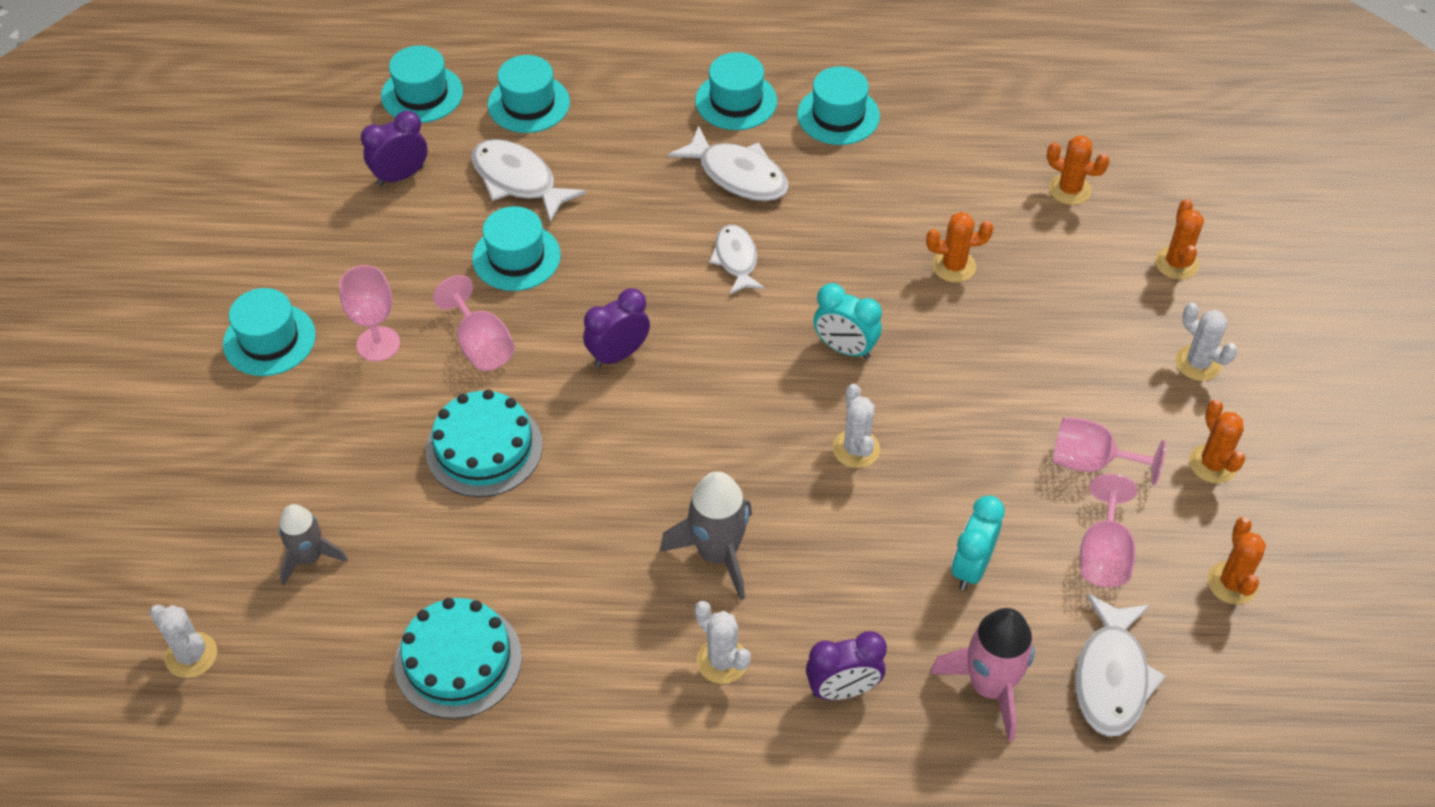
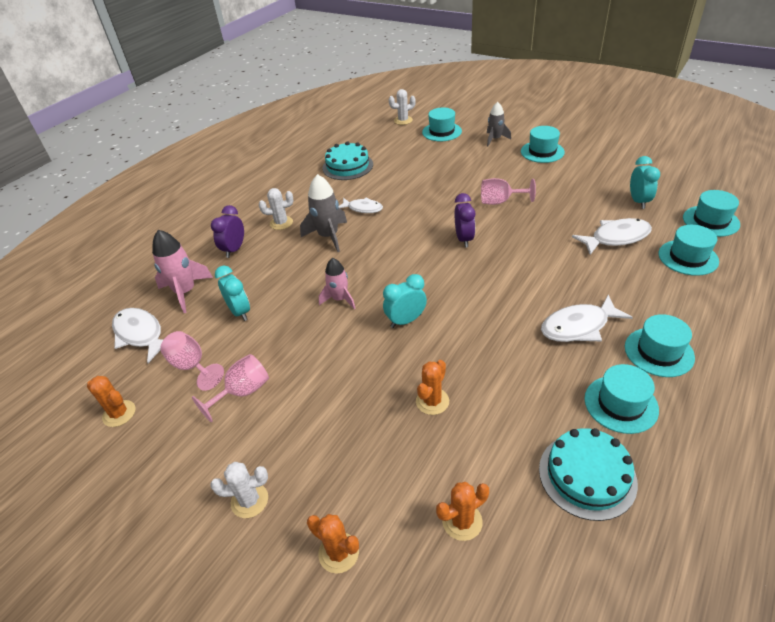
camera: 125 degrees right, 10 degrees down
(309, 557) = (422, 145): grey rocket -> grey rocket (495, 139)
(378, 344) = (521, 176): pink goblet -> none
(400, 176) = (638, 201): purple clock -> turquoise clock
(484, 448) = (439, 190): turquoise cake -> turquoise cake (587, 475)
(516, 257) = (554, 224): turquoise hat -> turquoise hat (441, 132)
(736, 259) = (503, 301): white fish -> white fish (363, 208)
(856, 449) = (340, 299): white cactus -> pink rocket
(1212, 464) = (182, 455): orange cactus -> none

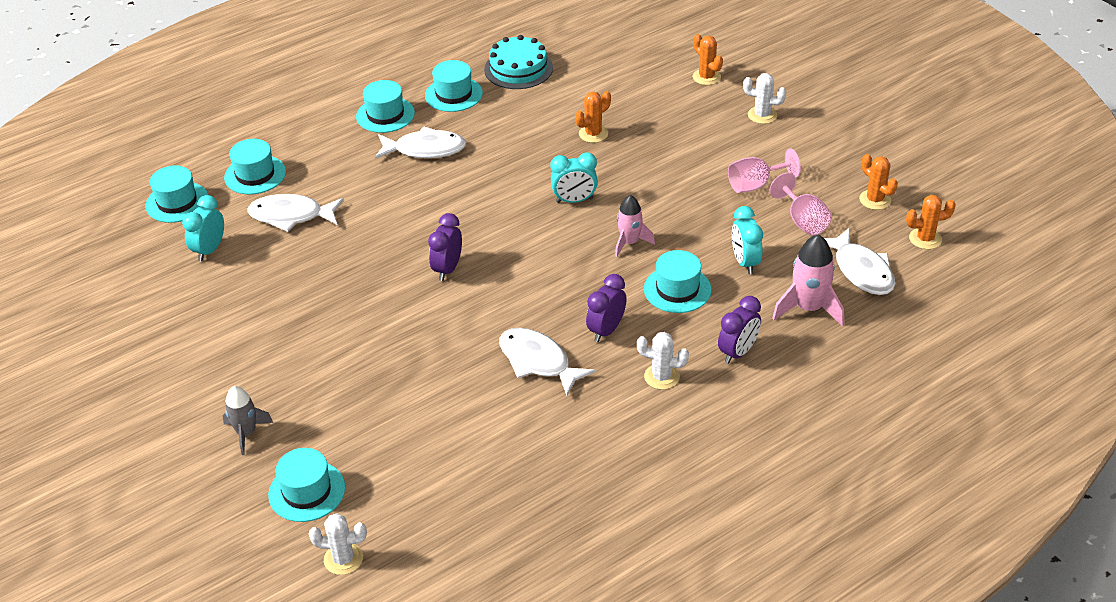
camera: 160 degrees left, 0 degrees up
(328, 236) = (606, 330): grey rocket -> purple clock
(347, 166) = (513, 463): turquoise cake -> none
(363, 208) = (538, 361): white fish -> white fish, size x1.50
(462, 521) = (618, 70): orange cactus -> orange cactus (925, 239)
(500, 201) = (358, 307): pink goblet -> none
(542, 152) = (214, 376): turquoise hat -> turquoise hat (677, 289)

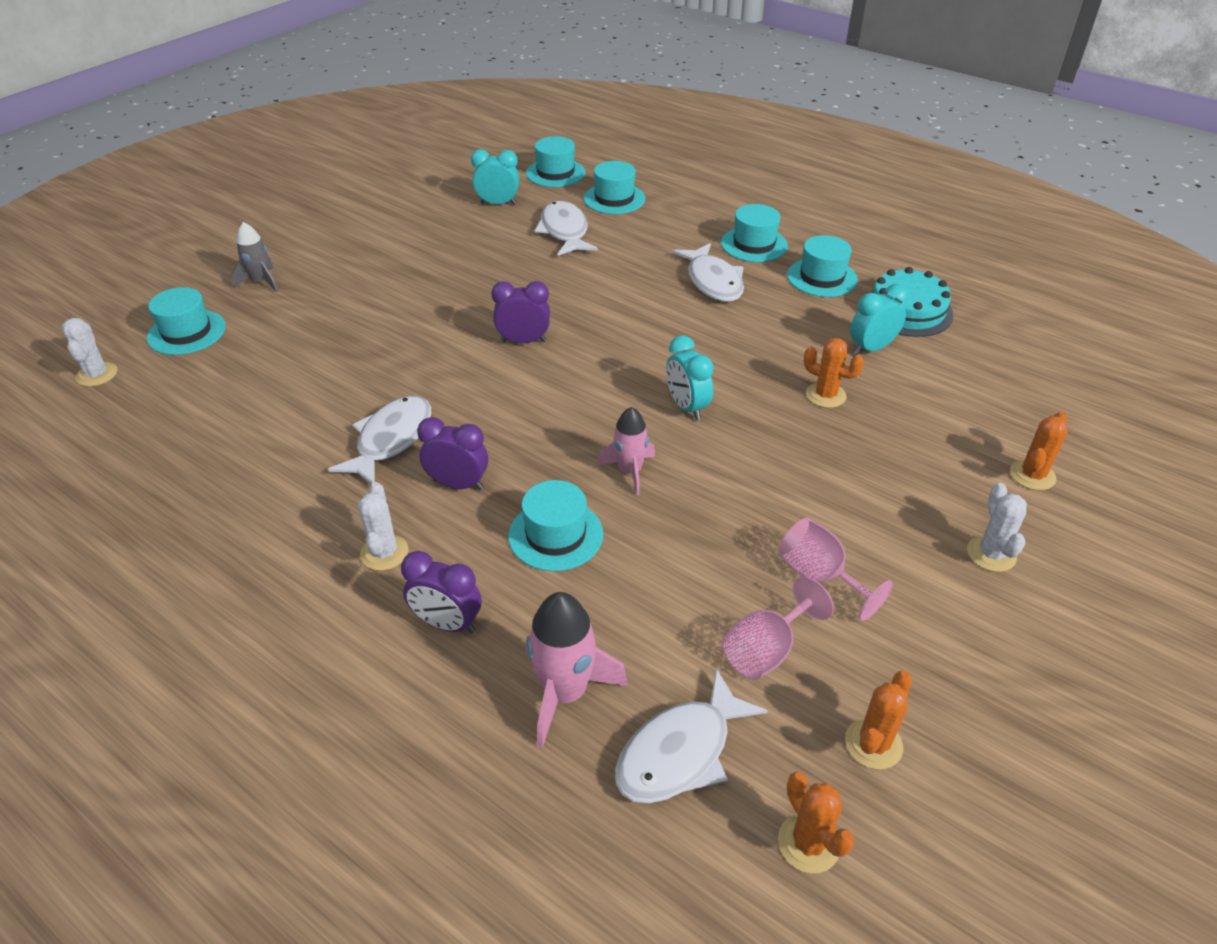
camera: 70 degrees right, 0 degrees up
(745, 262) = (639, 596): turquoise clock -> turquoise clock (871, 348)

